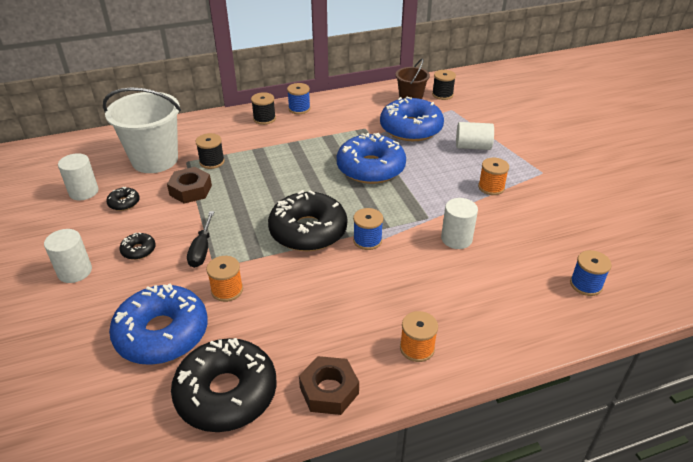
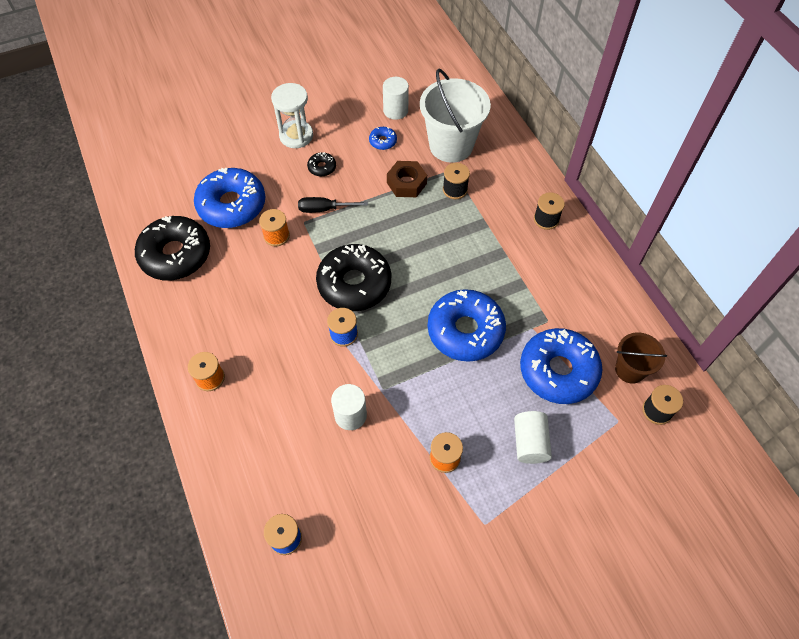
camera: 85 degrees right, 20 degrees up
(75, 271) = (296, 136): white cylinder -> white hourglass
(124, 203) = (383, 141): black donut -> blue donut
(299, 109) = (576, 249): blue spool -> none
(329, 390) = (173, 318): brown nut -> none

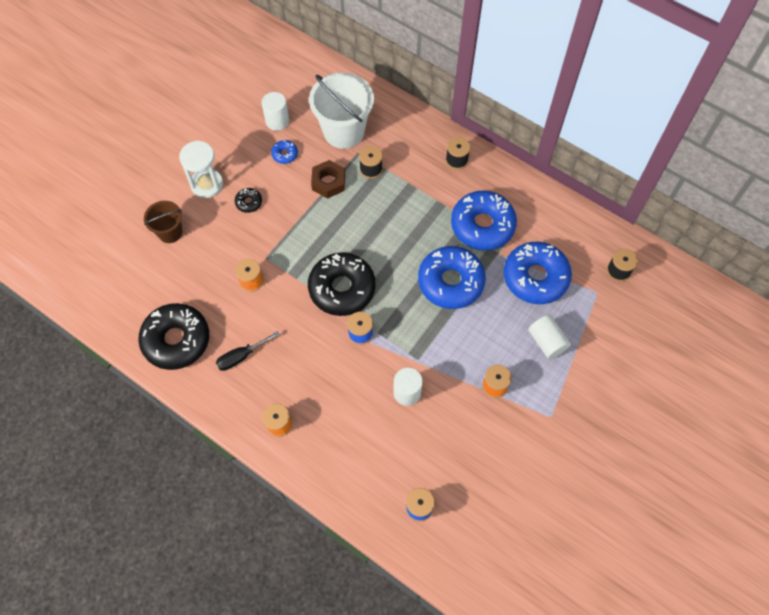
camera: 30 degrees left, 5 degrees up
(232, 205) = (194, 273): blue donut -> blue donut (482, 225)
(324, 209) = (276, 238): black screwdriver -> black screwdriver (241, 356)
(630, 370) = (584, 250): brown bucket -> brown bucket (170, 232)

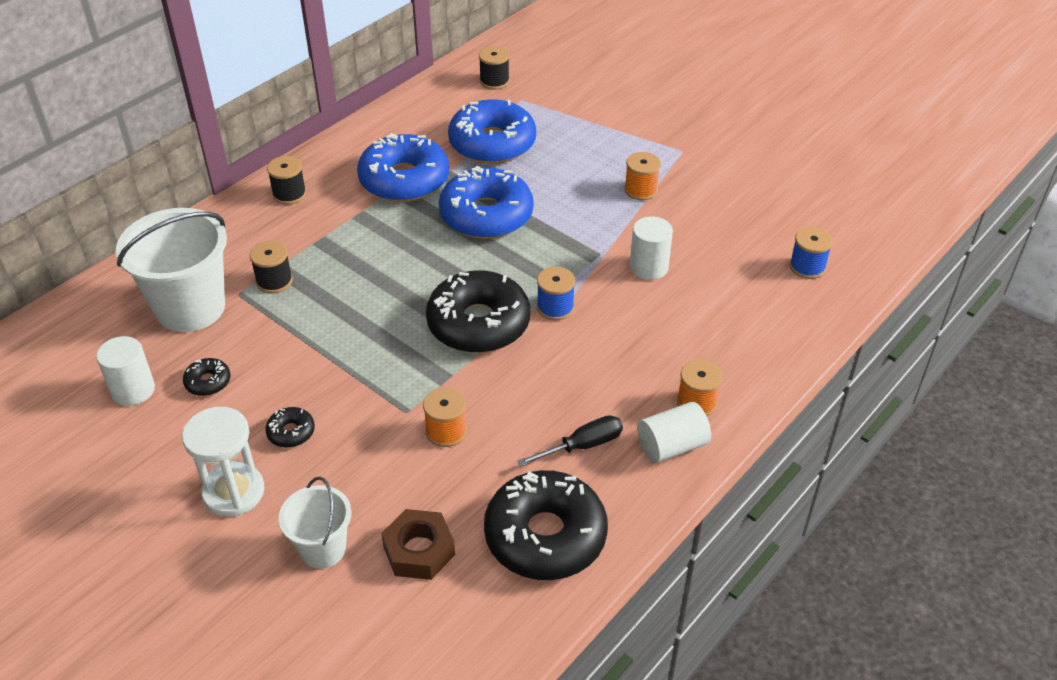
camera: 85 degrees left, 20 degrees down
(170, 232) = (322, 549): brown bucket -> white bucket
(241, 356) = (582, 446): black screwdriver -> black screwdriver turned 90 degrees counterclockwise
(285, 154) = (208, 382): blue donut -> black donut
(328, 182) = (283, 330): brown nut -> brown nut (419, 550)
(547, 341) = (583, 143): white cylinder -> white cylinder (672, 446)

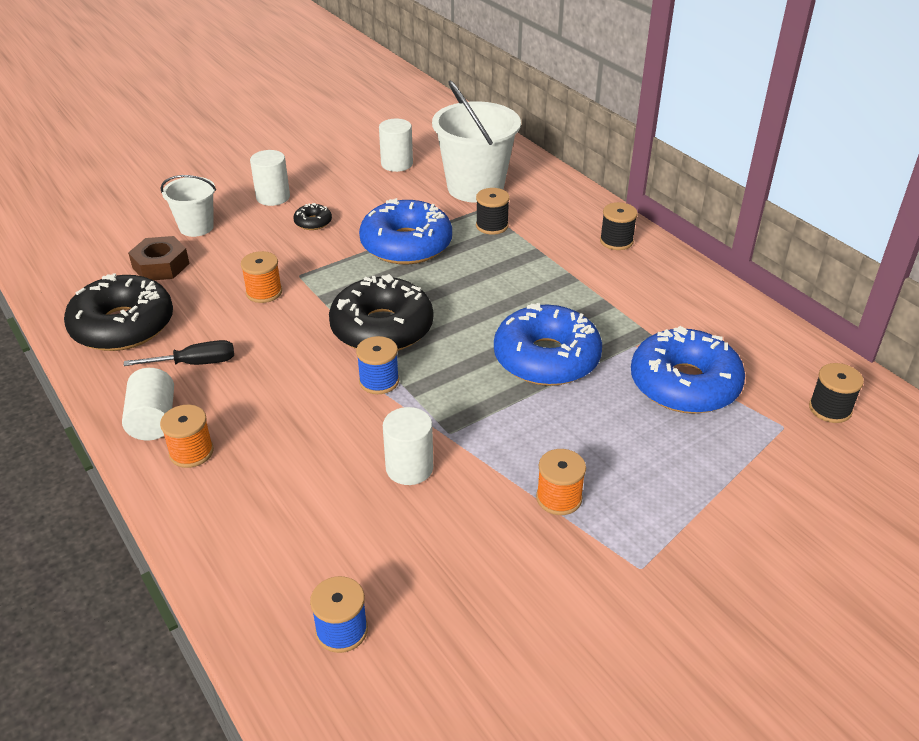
camera: 105 degrees right, 5 degrees down
(208, 382) = (387, 192): black donut -> none
(233, 492) = (273, 197): white hourglass -> white cylinder
(404, 180) = (624, 311): blue donut -> blue donut (406, 244)
(582, 446) = (195, 363): black screwdriver -> black screwdriver turned 90 degrees counterclockwise

